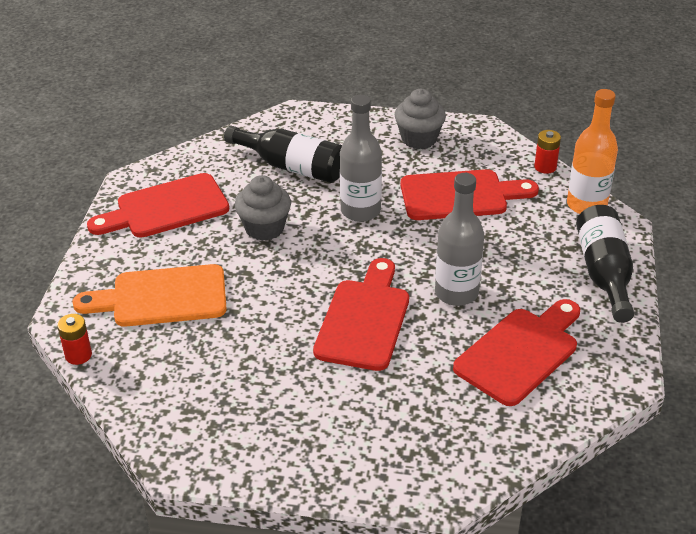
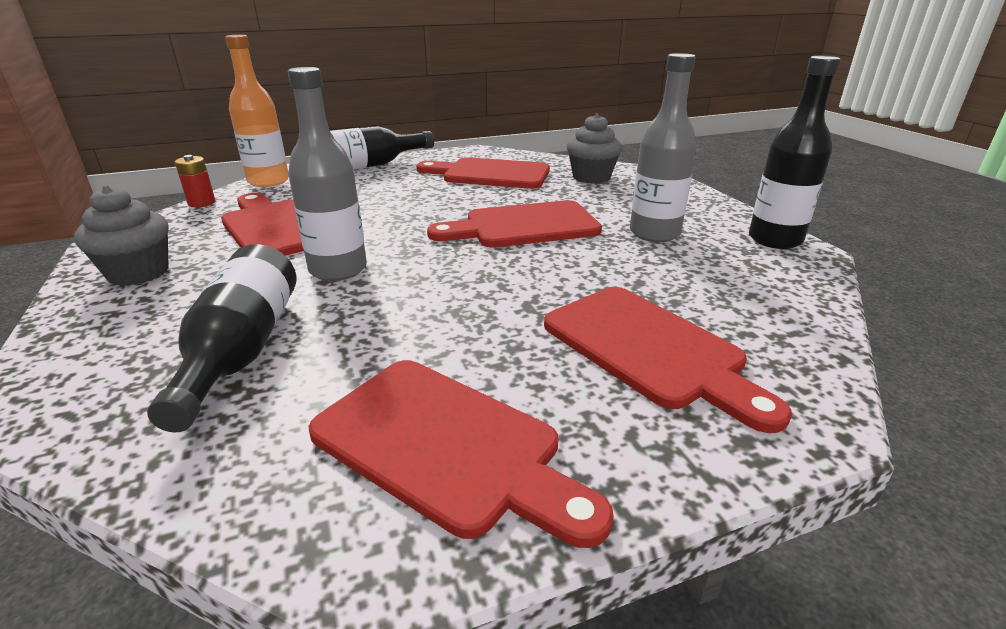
camera: 120 degrees left, 10 degrees down
(78, 355) = (836, 370): red battery -> none
(162, 297) = (649, 349): orange cutting board -> red cutting board
(214, 459) = (774, 240): none -> black bottle
(264, 228) = (425, 322): grey cupcake -> grey cupcake (591, 177)
(456, 293) = (443, 202): grey bottle -> grey bottle (654, 233)

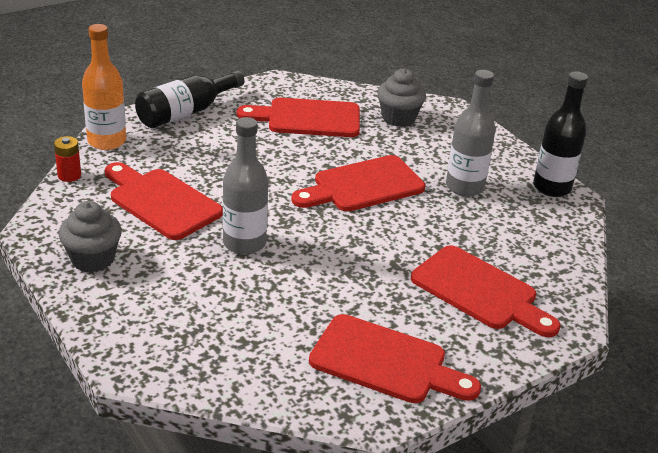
camera: 15 degrees left, 5 degrees up
(241, 350) = (227, 316): black bottle -> none

